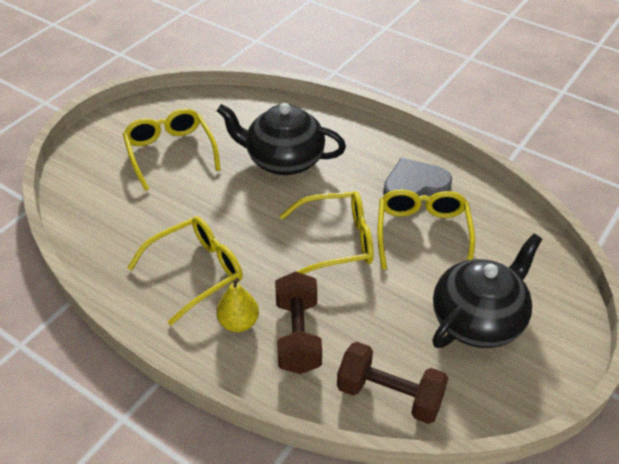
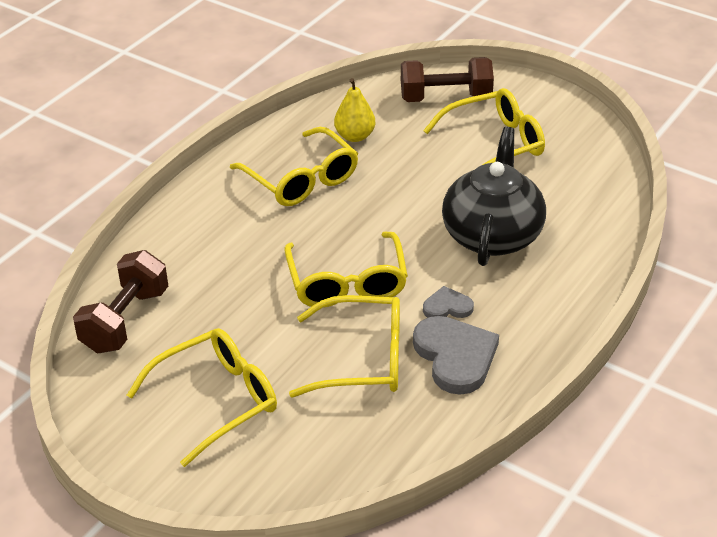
camera: 90 degrees right, 5 degrees down
(238, 323) = (230, 212): yellow pear -> yellow pear (355, 136)
(298, 335) = (209, 254): brown dumbbell -> brown dumbbell (445, 98)
(363, 187) = (447, 307): none -> grey heart
(478, 320) = (217, 400): black teapot -> yellow glasses

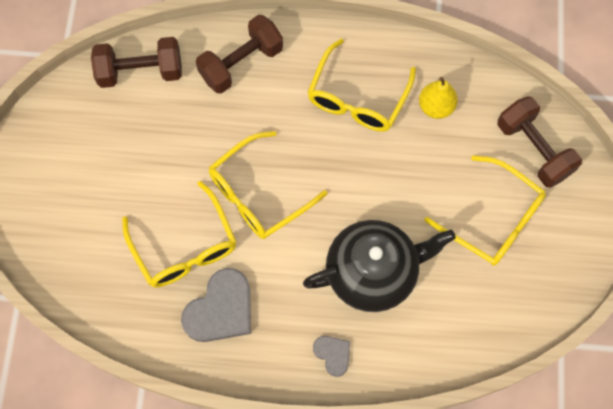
camera: 60 degrees right, 30 degrees up
(189, 242) = (241, 63): none -> brown dumbbell
(217, 400) = (97, 174): yellow glasses -> none
(447, 307) = (271, 278): grey heart -> grey heart (333, 354)

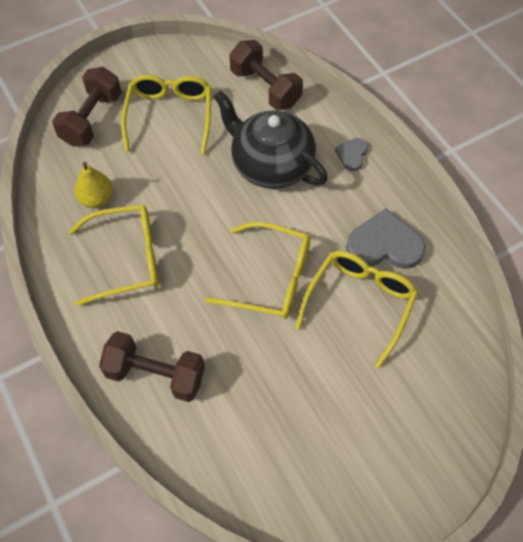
camera: 125 degrees left, 10 degrees down
(140, 72) = (227, 462): brown dumbbell -> brown dumbbell (265, 88)

